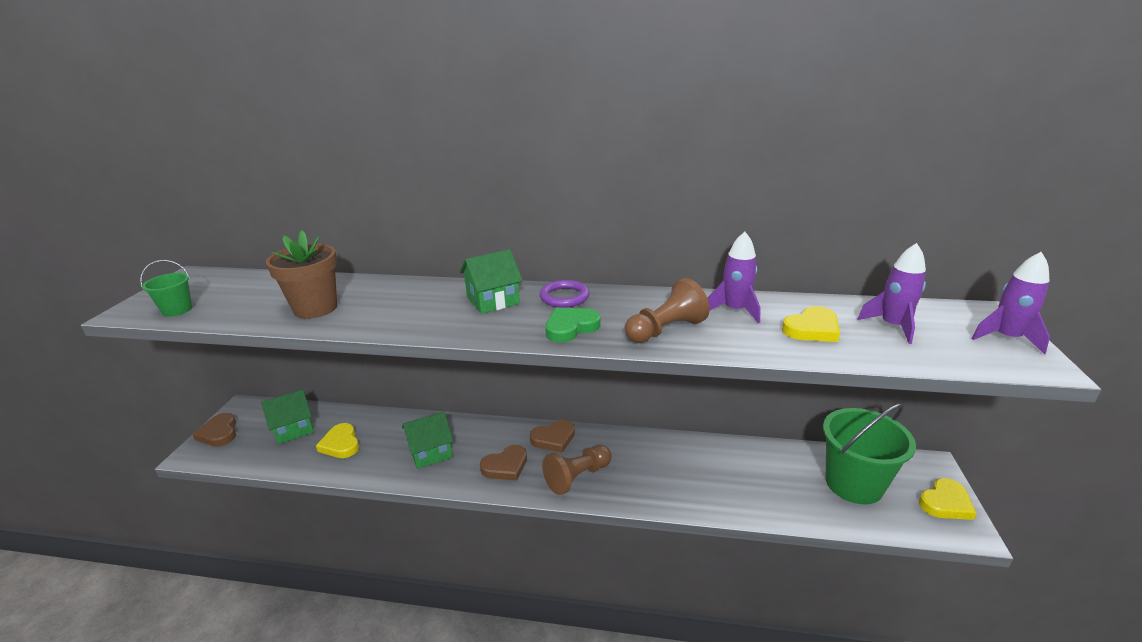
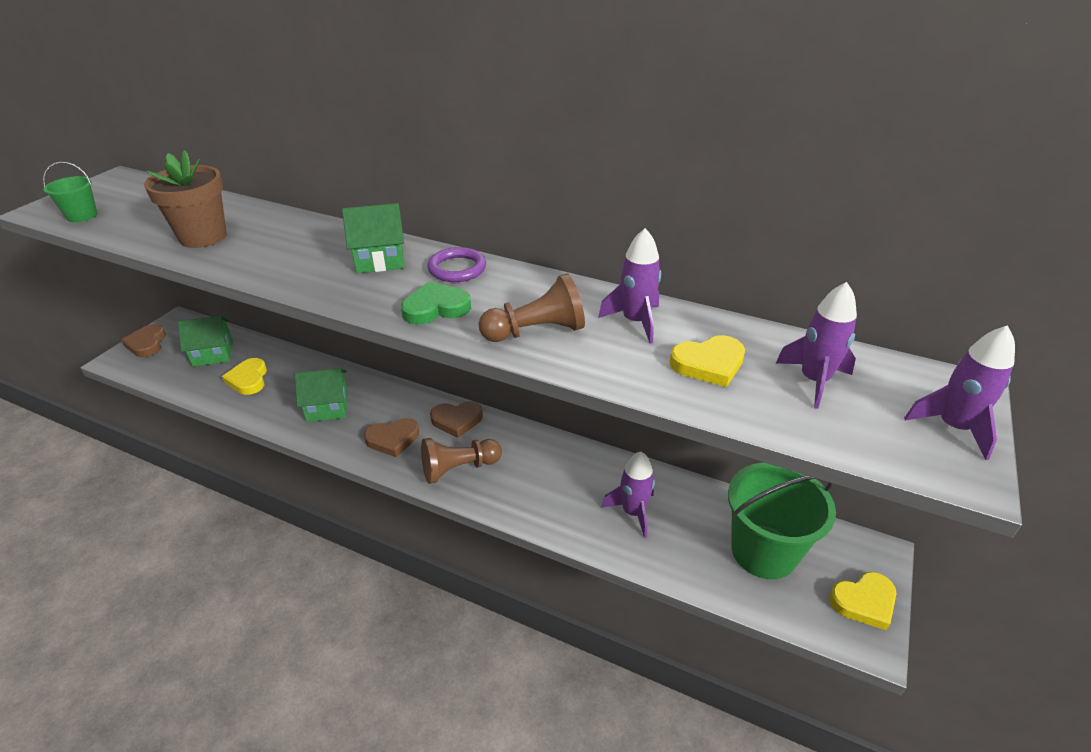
camera: 15 degrees right, 10 degrees up
(739, 478) = (633, 512): none -> purple rocket

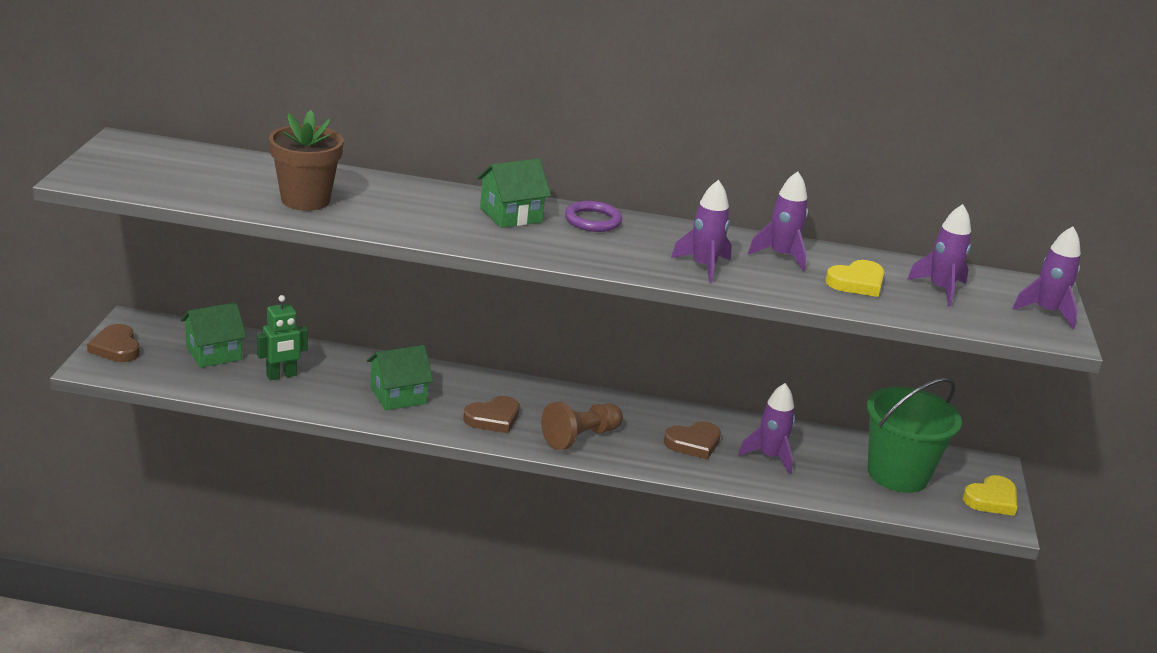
camera: 20 degrees left, 10 degrees down
(82, 216) = (139, 183): green bucket -> none
(248, 379) = (281, 375): yellow heart -> green robot
(436, 308) = (602, 253): green heart -> none
(457, 420) = (550, 397): brown heart -> brown heart (693, 443)
(536, 331) = (703, 266): brown pawn -> purple rocket

